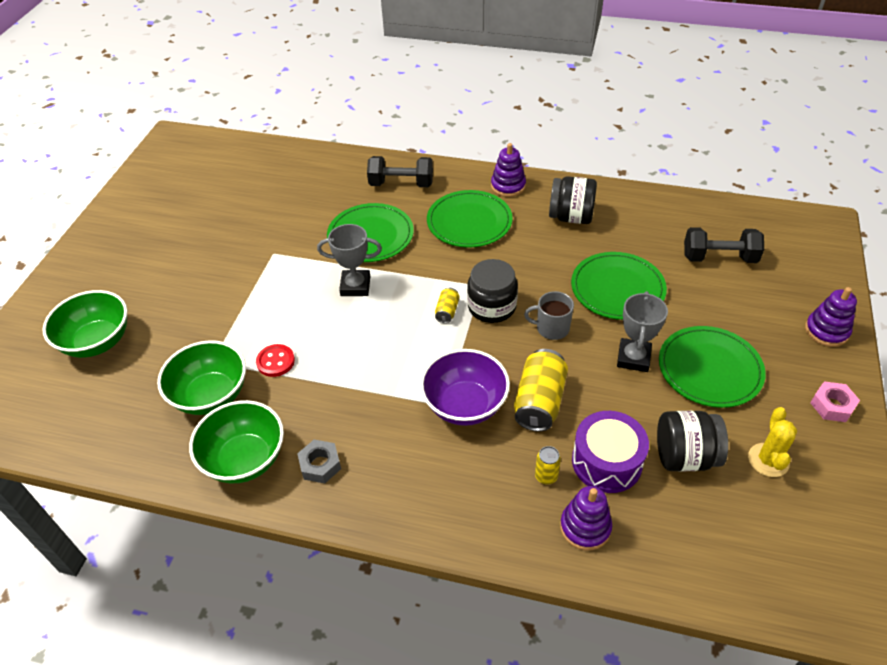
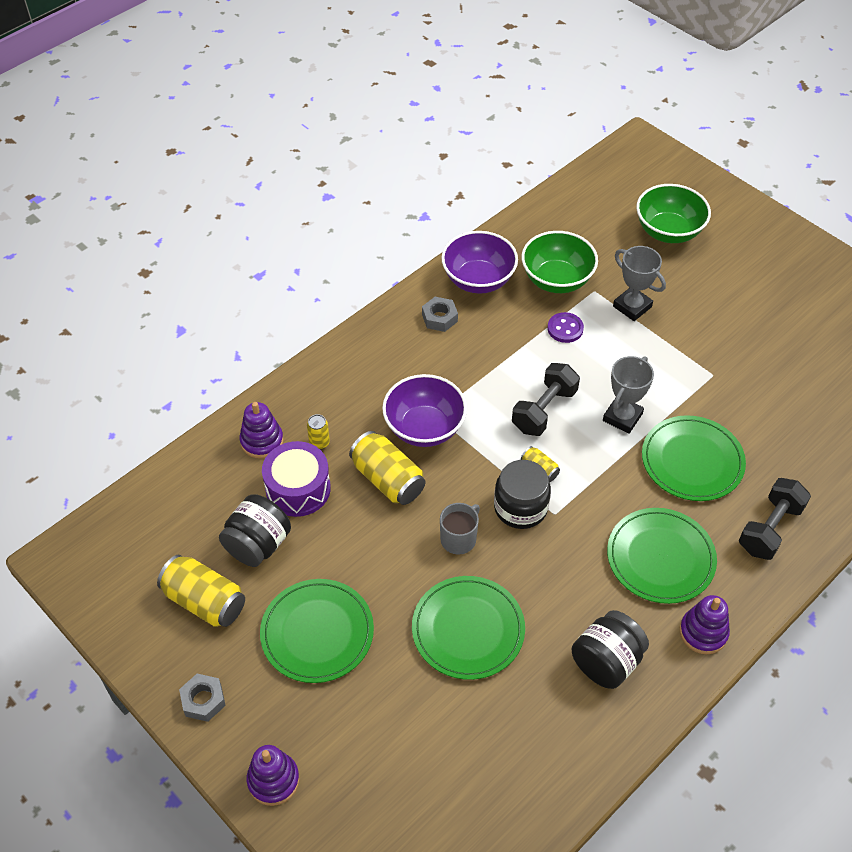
camera: 120 degrees right, 5 degrees up
(245, 459) = (478, 280): green bowl -> purple bowl
(275, 361) = (565, 329): red button -> purple button
(633, 358) = (376, 580): grey trophy -> grey trophy (632, 306)
(719, 258) = (440, 766): black dumbbell -> black dumbbell (544, 410)
(768, 460) = (205, 601): yellow cactus -> yellow can
(832, 405) = (203, 700): pink nut -> grey nut

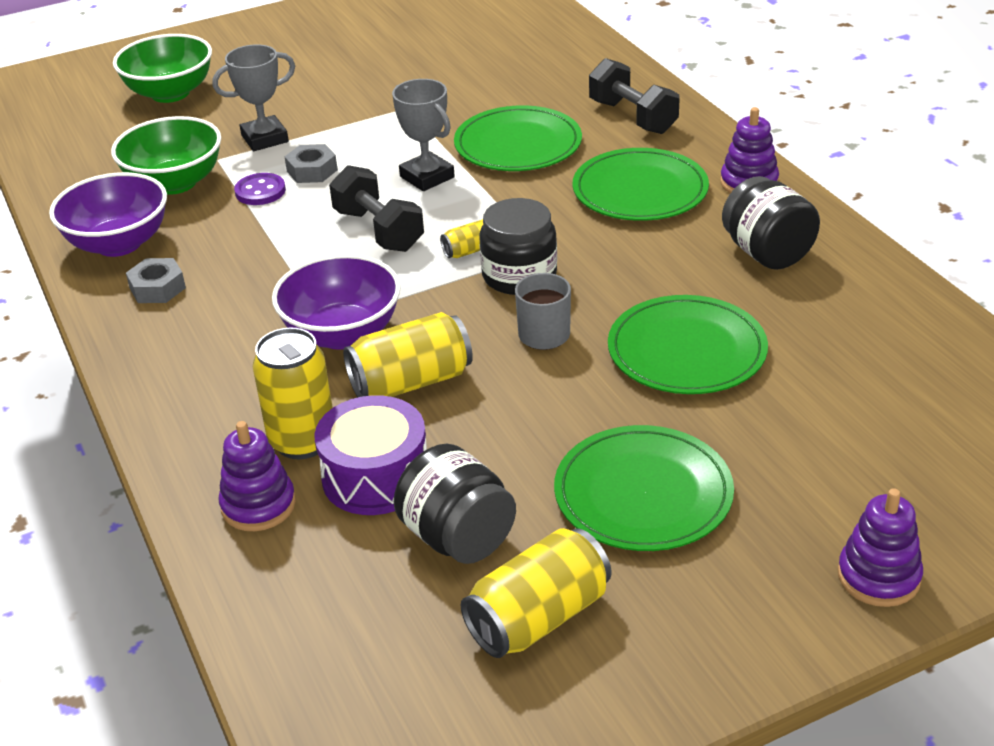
camera: 70 degrees left, 15 degrees down
(203, 700) = (724, 642): grey nut -> grey nut (312, 170)
(319, 443) = (302, 441): yellow can -> yellow can, size x2.00

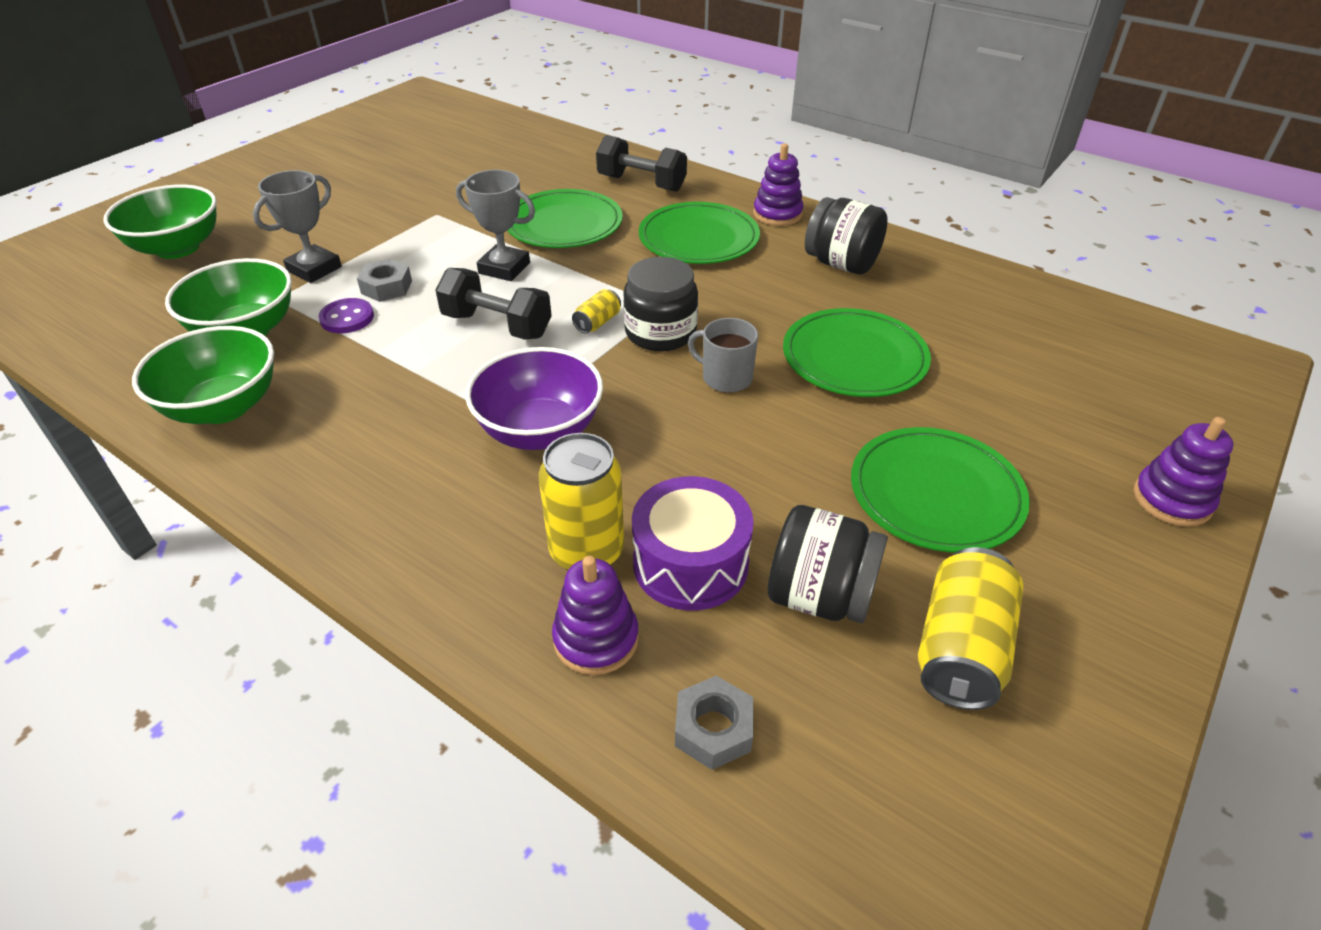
camera: 30 degrees left, 5 degrees up
(119, 243) = (223, 407): purple bowl -> green bowl
(157, 288) = (304, 441): grey nut -> grey nut (713, 729)
(411, 382) = (645, 457): yellow can -> none

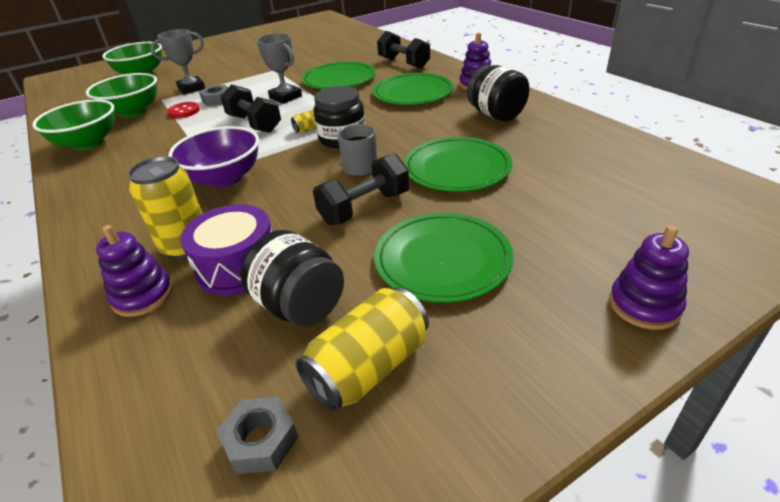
camera: 25 degrees right, 5 degrees down
(347, 318) = (184, 111): purple button -> red button
(713, 729) = (156, 369): grey nut -> grey nut (261, 440)
(785, 440) = (365, 208): none -> black dumbbell

